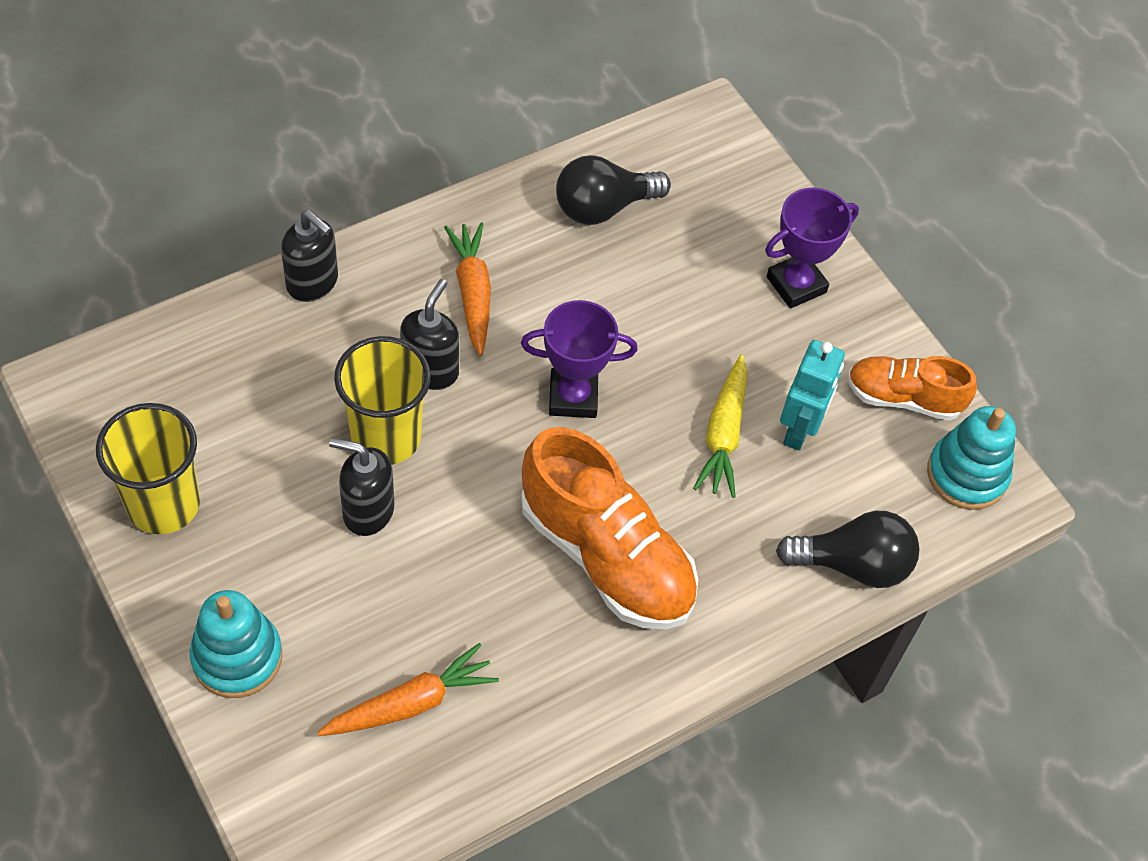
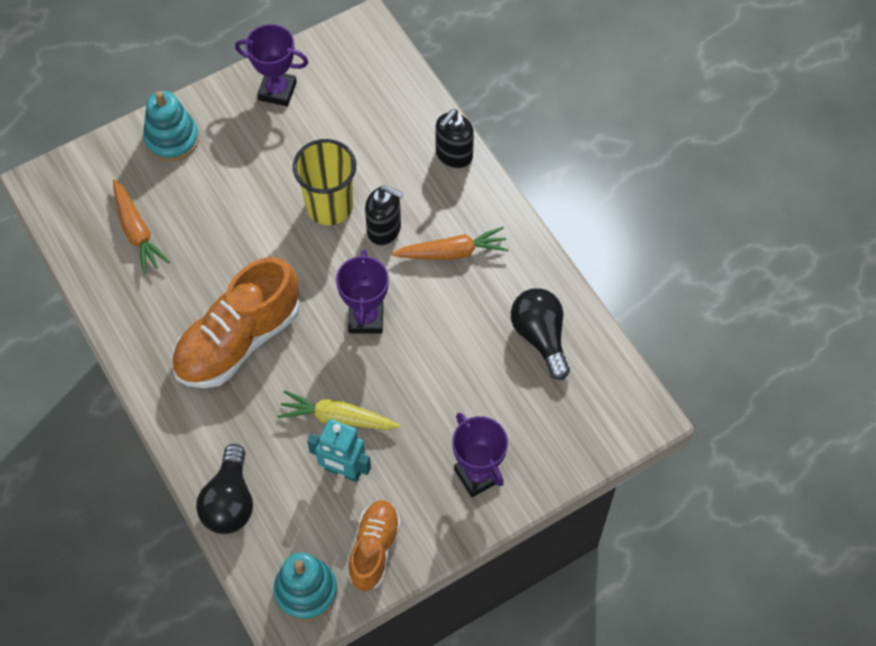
camera: 95 degrees right, 5 degrees up
(163, 504) = (277, 91): yellow cup -> purple trophy
(367, 511) = (273, 200): black soap dispenser -> none

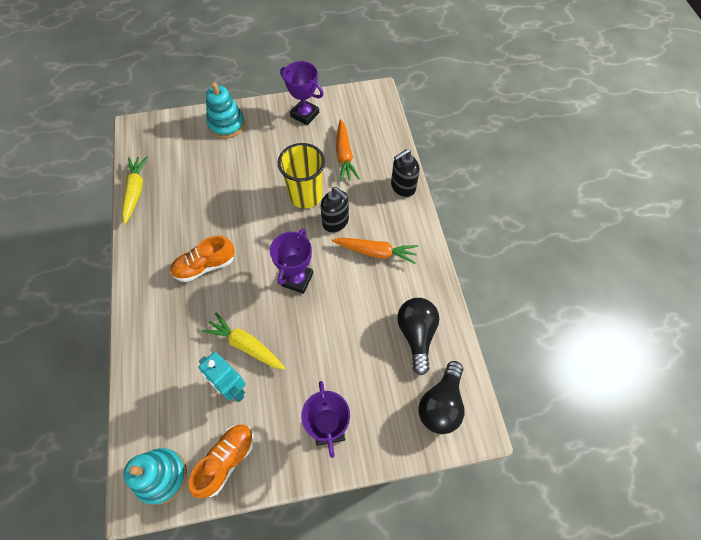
camera: 20 degrees right, 0 degrees up
(91, 273) = (135, 191): none -> yellow carrot
(137, 232) = (177, 174): orange carrot -> orange carrot (344, 155)
(230, 502) = (142, 382): black light bulb -> black light bulb (441, 404)
(238, 340) = (205, 266): orange shoe -> orange shoe, size x0.59

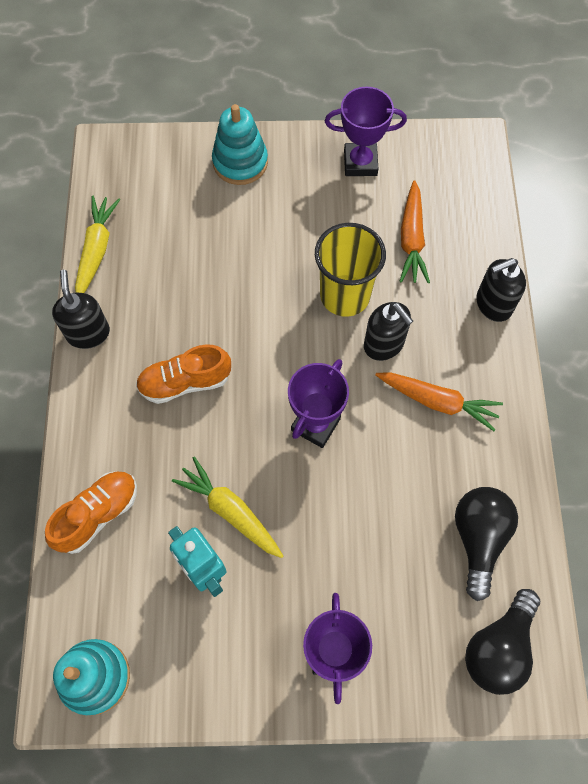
camera: 10 degrees right, 5 degrees up
(134, 245) = (88, 333): none -> black soap dispenser
(226, 460) = (185, 672): orange shoe -> orange shoe (98, 514)
(305, 114) = (360, 163): purple trophy -> purple trophy turned 45 degrees counterclockwise

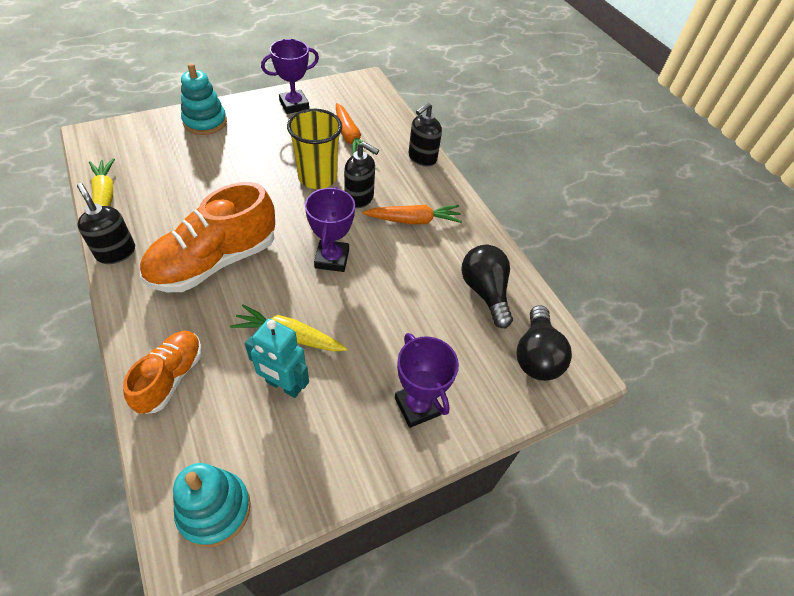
camera: 30 degrees left, 15 degrees down
(185, 382) = (214, 262): orange shoe -> orange shoe, size x1.70

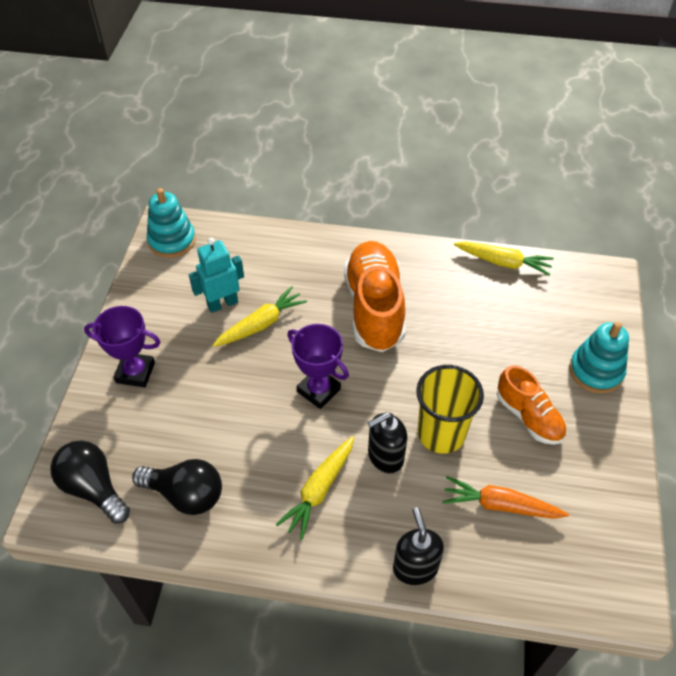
camera: 130 degrees right, 0 degrees up
(116, 252) = (427, 253): black soap dispenser -> none
(170, 377) = (280, 249): orange shoe -> orange shoe (528, 417)
(294, 105) = (597, 475): purple trophy -> none
(413, 220) = (319, 490): orange carrot -> yellow carrot

